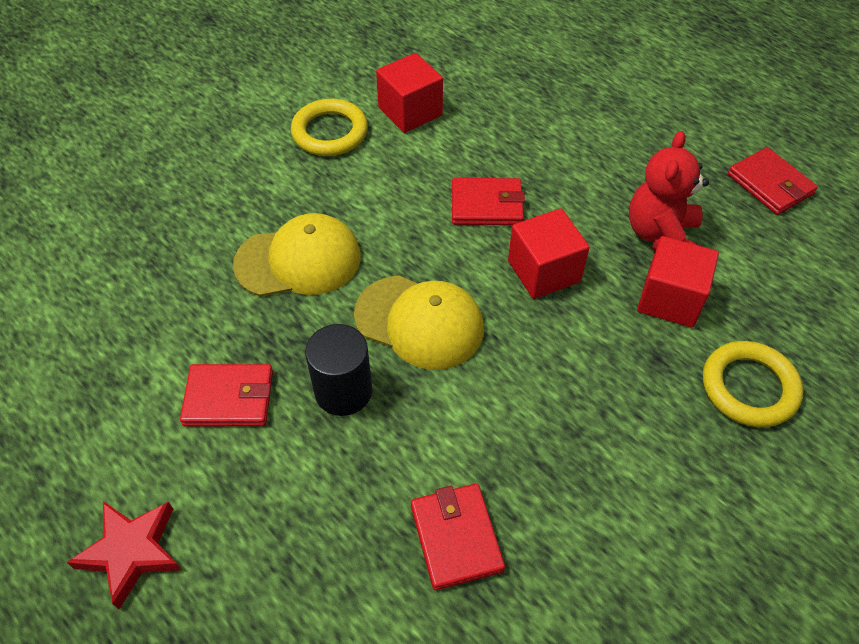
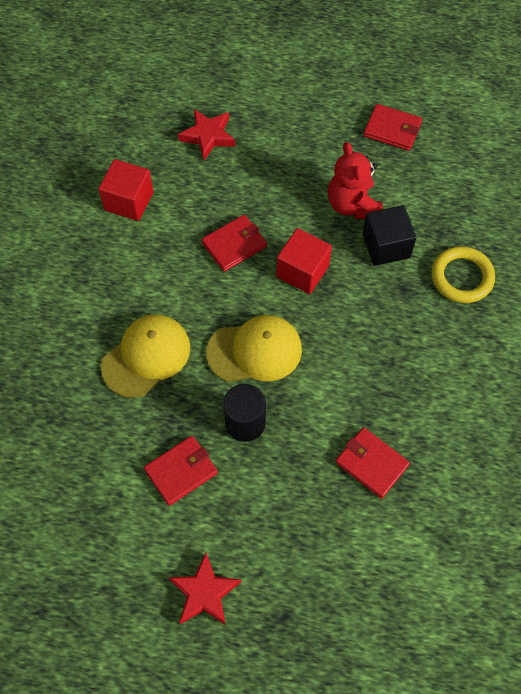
camera: 35 degrees left, 10 degrees up
(330, 132) = (86, 249): yellow ring -> none
(543, 94) = (208, 136): none -> red star
(670, 299) = (386, 246): red cube -> black cube

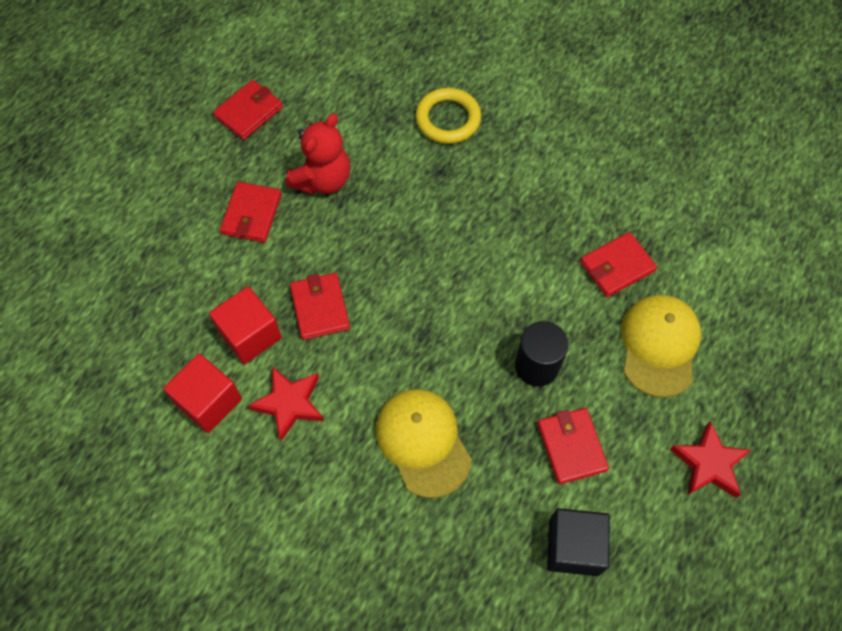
camera: 70 degrees left, 0 degrees up
(208, 136) = (162, 288): red star -> red star (289, 404)
(255, 351) = (458, 329): yellow cap -> yellow cap (659, 346)
(297, 168) = (251, 214): none -> red wallet
(302, 271) = (382, 253): red cube -> red cube (250, 335)
(352, 205) = (323, 180): red teddy bear -> red teddy bear turned 60 degrees counterclockwise
(386, 246) = (385, 168): black cube -> black cube (573, 547)

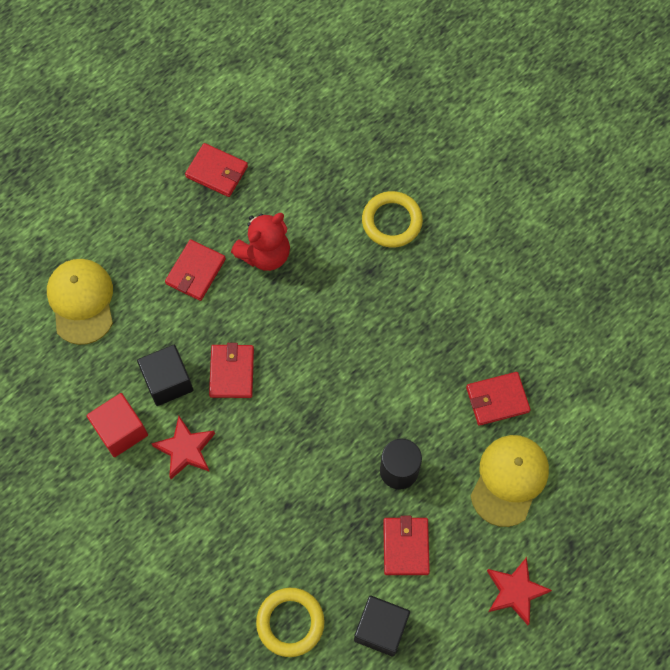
camera: 15 degrees right, 5 degrees up
(249, 112) = (217, 172): red wallet -> red wallet turned 60 degrees clockwise
(250, 335) = (168, 381): red cube -> black cube
(423, 442) = (285, 510): yellow cap -> yellow cap (81, 301)
(467, 569) = (290, 622): none -> yellow ring

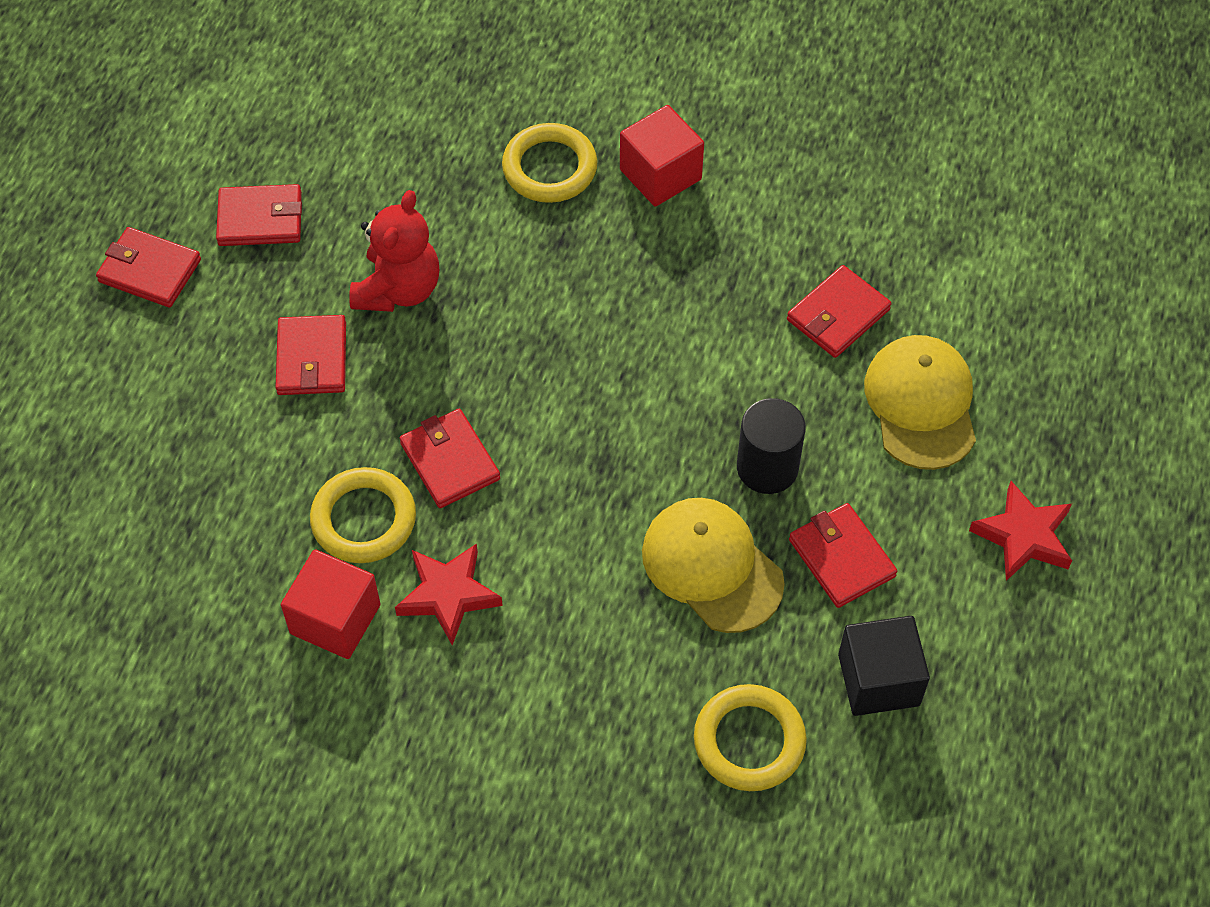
camera: 30 degrees left, 10 degrees down
(81, 301) = (164, 478): yellow cap -> yellow cap (712, 566)
(142, 173) = (150, 270): none -> red wallet
(168, 381) = (364, 519): black cube -> yellow ring
(451, 258) = (660, 174): none -> red cube

